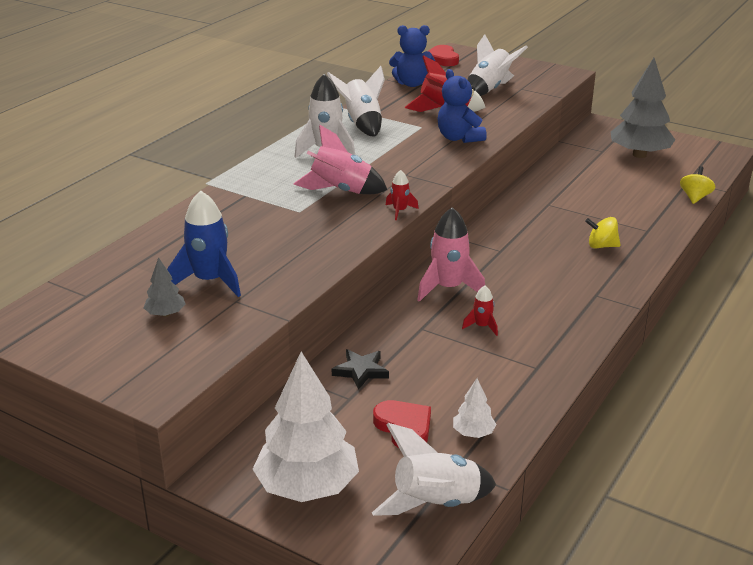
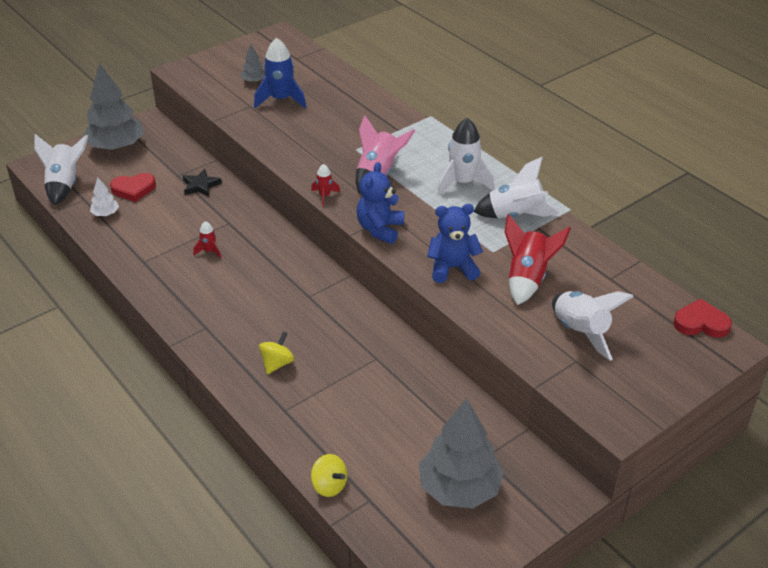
camera: 110 degrees right, 10 degrees up
(307, 487) = (116, 147): white tree -> grey tree
(412, 84) = (619, 275): blue teddy bear -> blue teddy bear (380, 229)
(448, 288) = (270, 250): pink rocket -> none

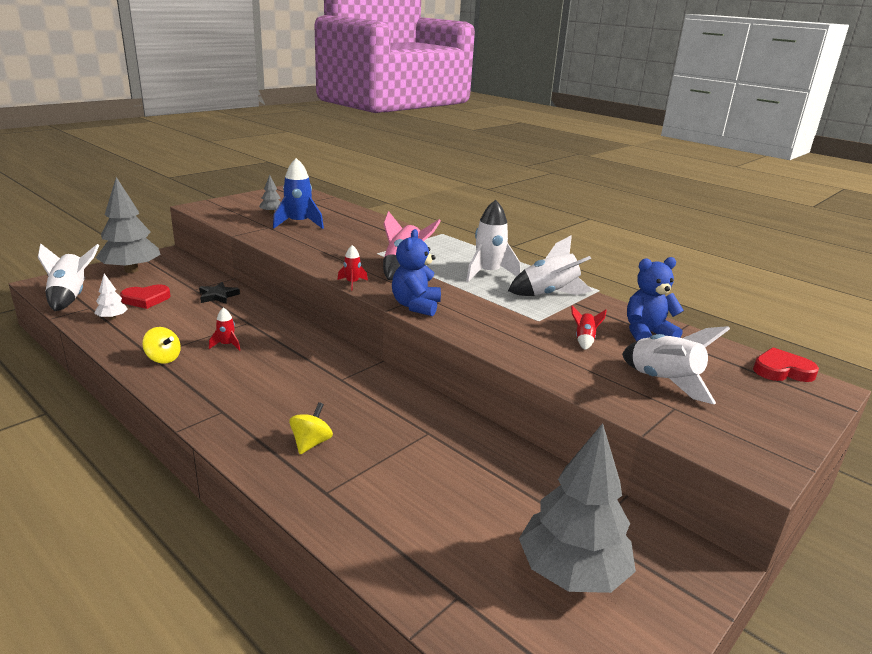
camera: 10 degrees left, 15 degrees down
(329, 485) = (398, 582): yellow spinning top -> yellow spinning top (163, 358)
(452, 268) = (502, 334): blue teddy bear -> blue teddy bear (646, 334)
(527, 278) = (584, 340): red rocket -> red rocket, size x0.50

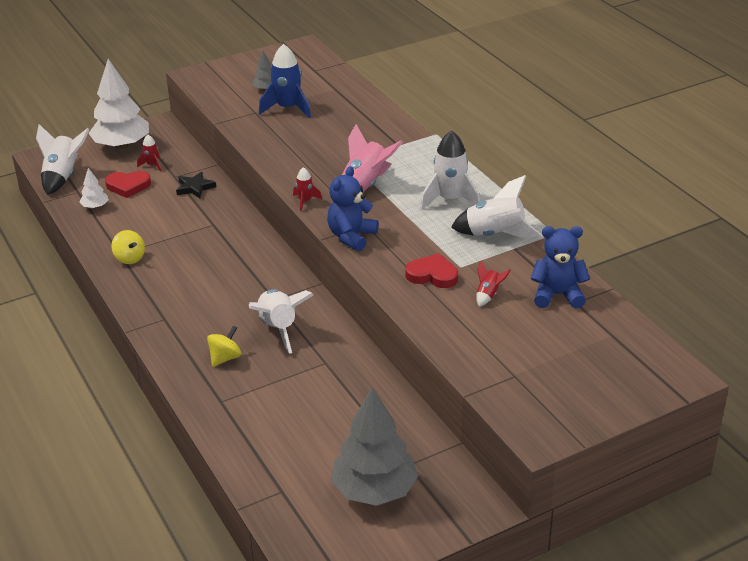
camera: 20 degrees right, 10 degrees up
(131, 270) = (122, 145): grey tree -> white tree
(227, 345) = (187, 249): red rocket -> red rocket (152, 165)
(664, 382) = (528, 349): white rocket -> white rocket (278, 328)
(782, 370) = (658, 352): red heart -> red heart (432, 275)

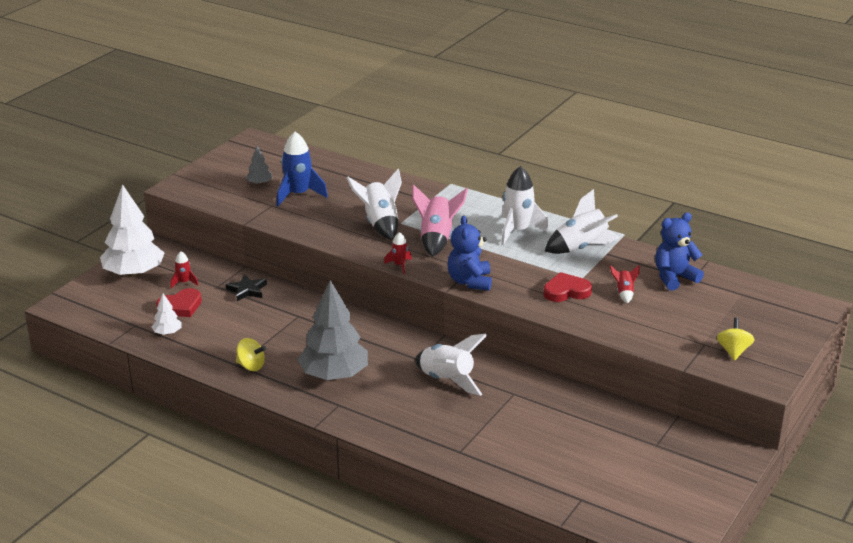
camera: 30 degrees left, 5 degrees down
(63, 177) = (104, 316): white rocket -> white rocket (380, 224)
(225, 358) = (427, 418): yellow spinning top -> yellow spinning top (733, 351)
(374, 490) = (650, 472): grey tree -> grey tree (334, 375)

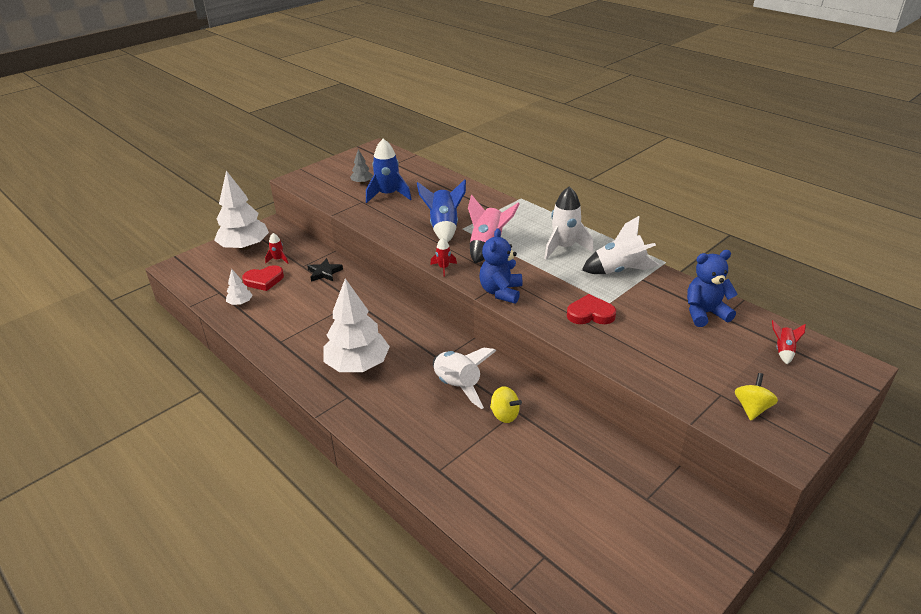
camera: 15 degrees right, 5 degrees up
(251, 366) = (291, 344): yellow spinning top -> yellow spinning top (504, 415)
(334, 375) = (358, 365): grey tree -> white tree
(380, 224) = (444, 227): white rocket -> blue rocket
(624, 293) = (648, 323): red rocket -> red rocket (783, 351)

